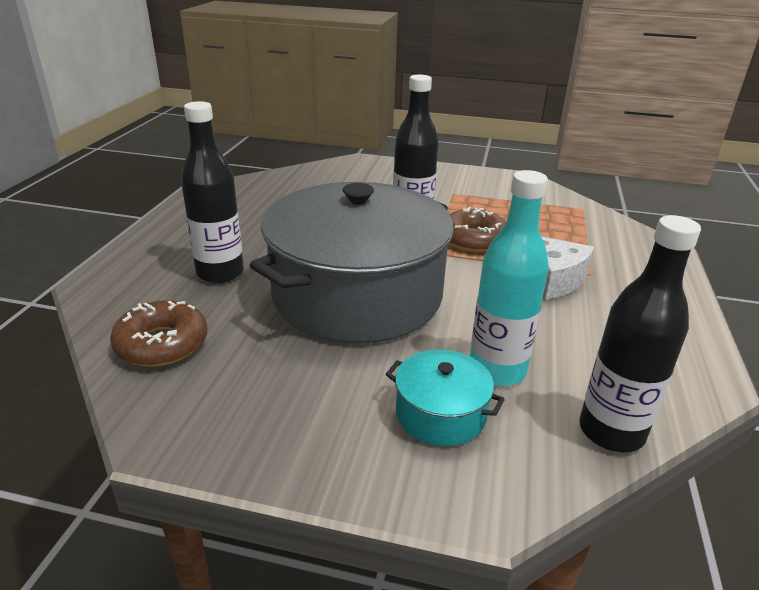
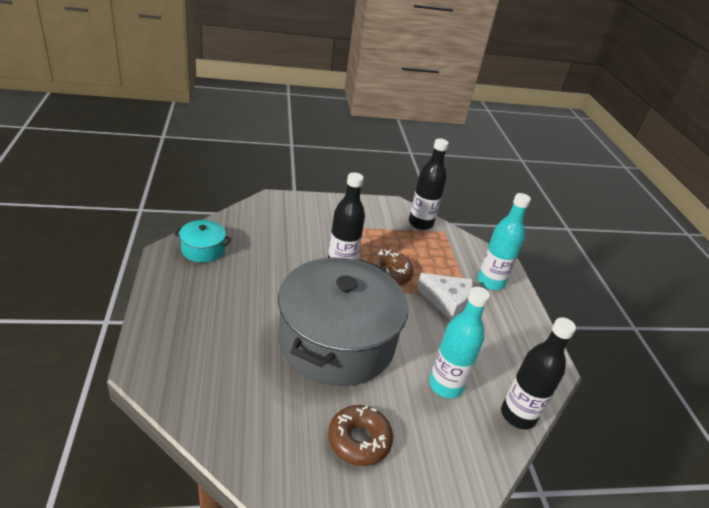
camera: 25 degrees left, 5 degrees up
(162, 344) = (229, 414): brown donut -> brown donut (359, 440)
(220, 273) = (231, 339): black bottle -> black bottle (420, 223)
(440, 414) = (428, 426): turquoise pot -> turquoise pot (203, 249)
(634, 266) = (490, 282): none -> turquoise bottle

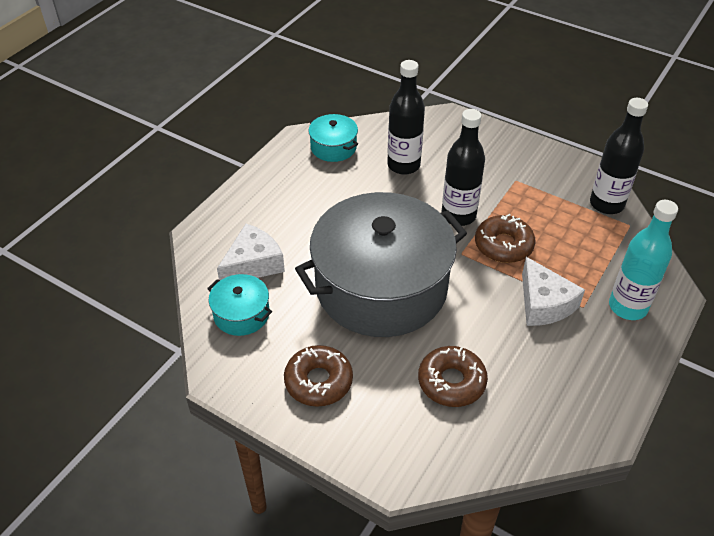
camera: 45 degrees right, 10 degrees up
(218, 372) = (253, 264): none -> white cheese
(246, 420) = (241, 314): none -> turquoise pot
(445, 385) = (451, 382): turquoise bottle -> brown donut
(518, 415) = (502, 451): black bottle -> black bottle (403, 165)

